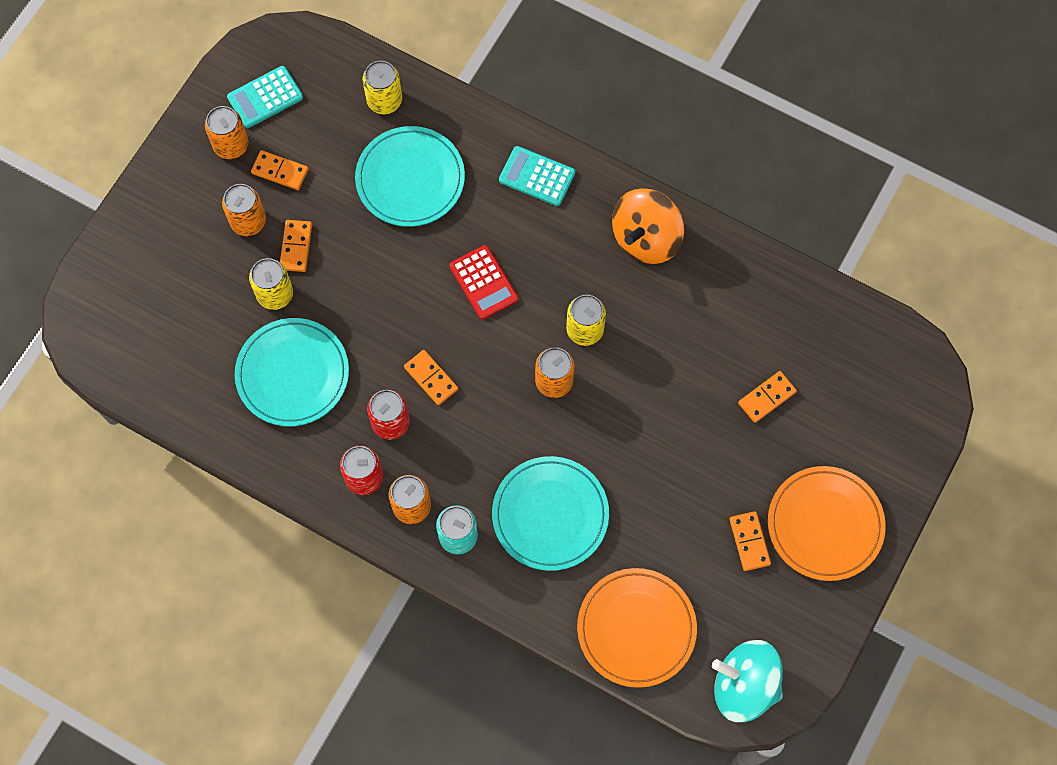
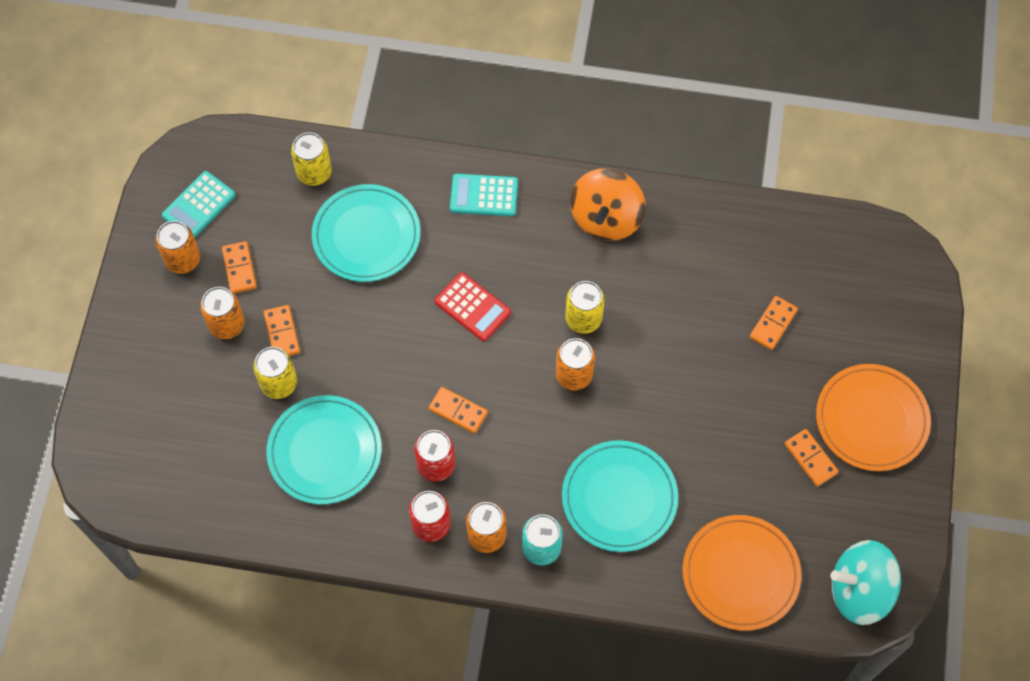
camera: 20 degrees left, 5 degrees down
(280, 171) = (239, 268): orange domino -> orange domino turned 75 degrees clockwise

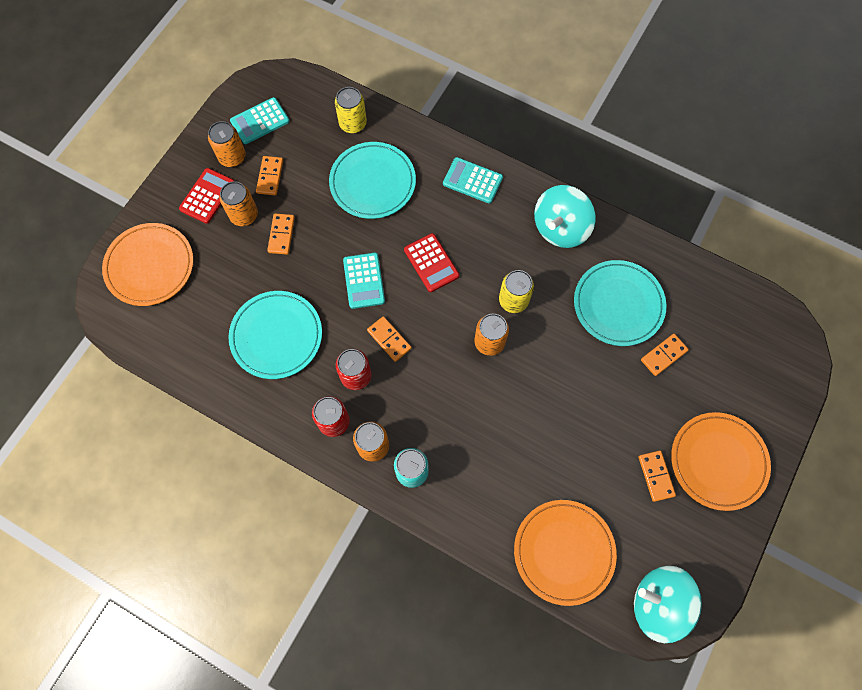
camera: 20 degrees right, 5 degrees up
(137, 422) = (150, 266): none -> orange plate
(172, 316) = (207, 196): none -> red calculator
(279, 383) = (264, 272): yellow can -> none
(402, 354) = (364, 281): none -> turquoise calculator
(606, 218) = (560, 228): orange spinning top -> turquoise spinning top
(619, 498) = (488, 453): turquoise plate -> turquoise plate (618, 304)

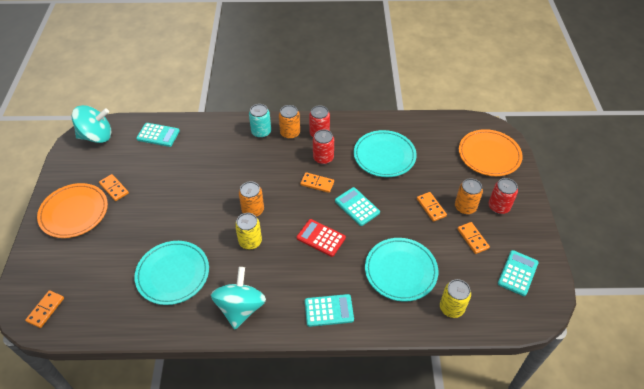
camera: 150 degrees right, 20 degrees down
(207, 196) = (499, 207): red calculator -> red can
(232, 157) = (510, 238): orange can -> none
(563, 552) = (158, 135): orange plate -> turquoise calculator
(663, 355) = (128, 256): orange domino -> orange domino (45, 310)

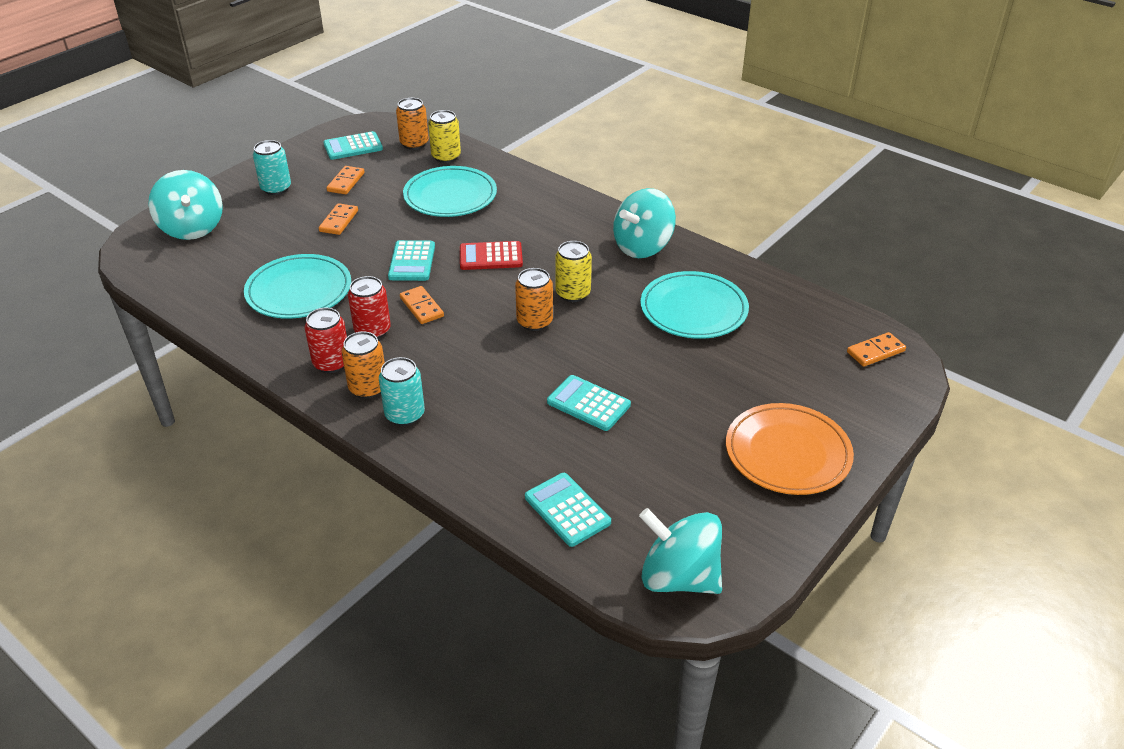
camera: 140 degrees left, 10 degrees down
(114, 188) = (704, 456): orange domino -> none
(321, 238) = (491, 257): red calculator -> red calculator turned 105 degrees clockwise
(329, 310) = (557, 205): turquoise calculator -> turquoise calculator (588, 404)
(465, 207) = (307, 204): orange can -> orange can (414, 144)
(489, 155) = (192, 228): orange plate -> turquoise spinning top
(499, 207) = (276, 188): red can -> turquoise can

